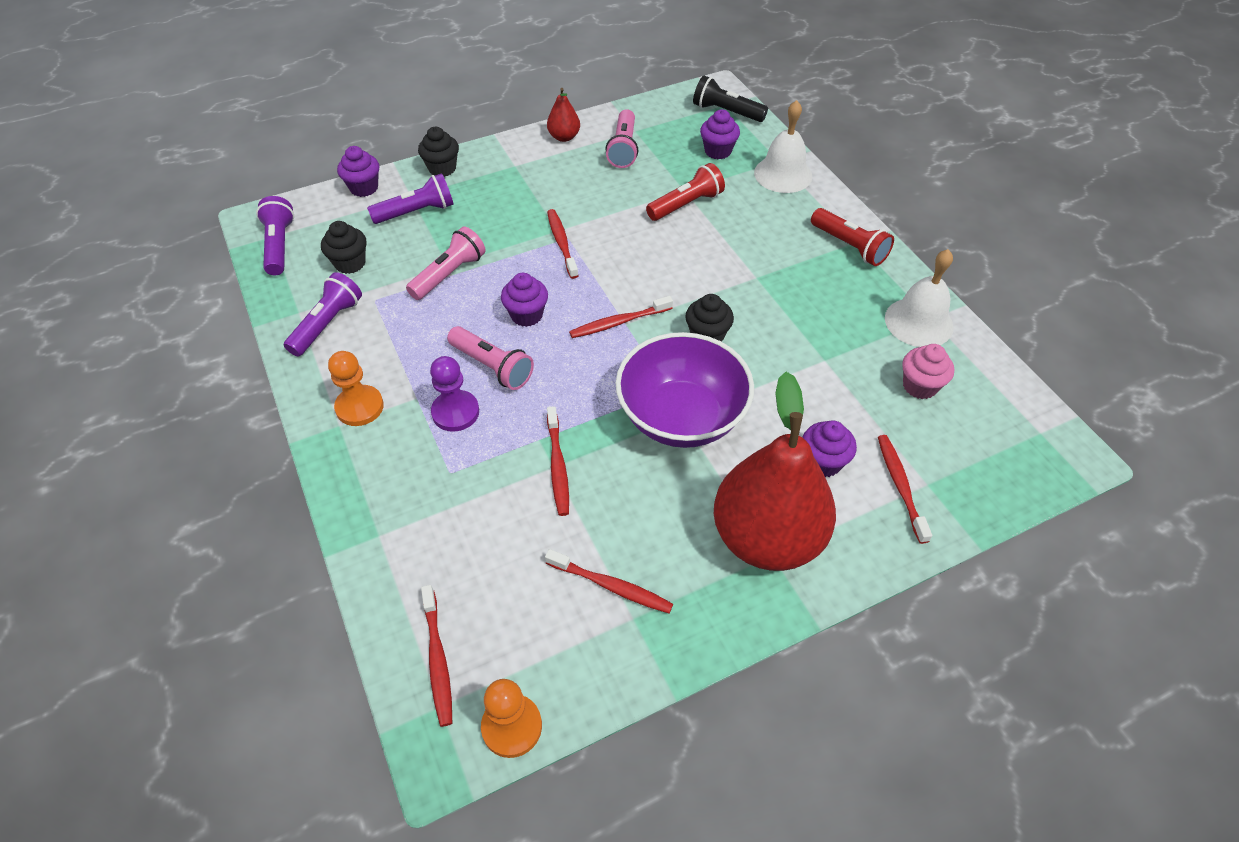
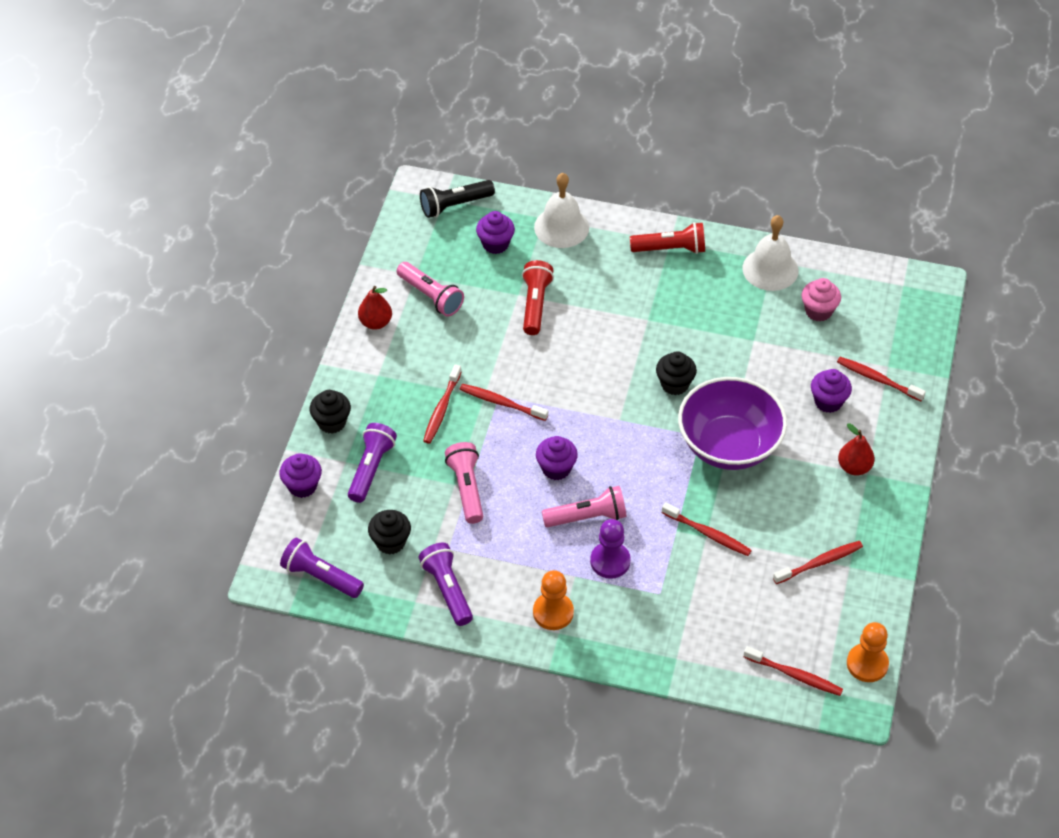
camera: 50 degrees left, 0 degrees up
(619, 322) = (615, 422): red toothbrush -> red toothbrush (441, 409)
(767, 538) = (854, 467): red pear -> red pear, size x0.42

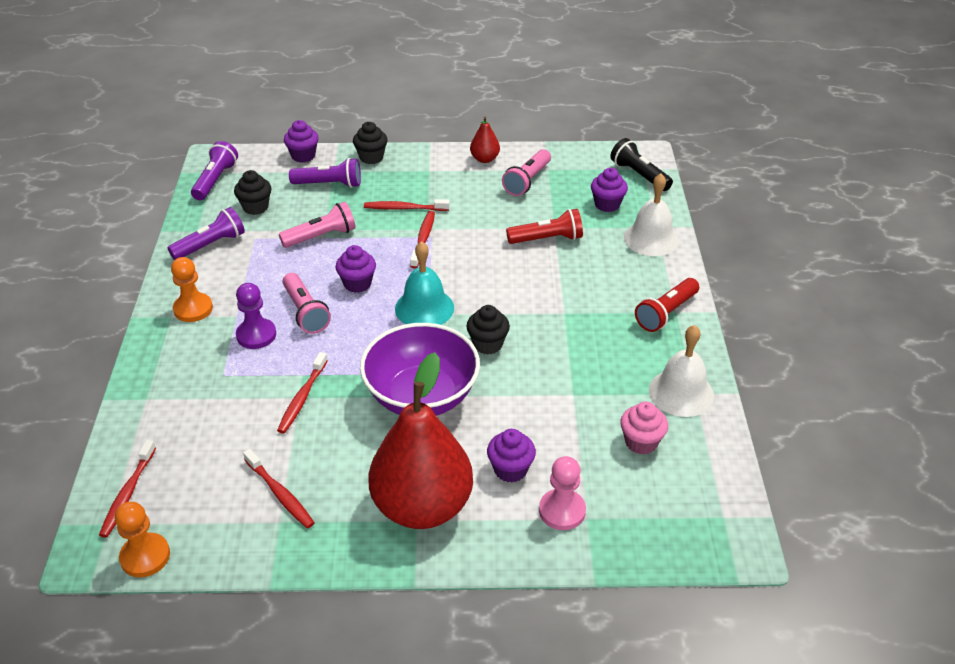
camera: 75 degrees right, 10 degrees down
(610, 421) = (424, 308): none -> turquoise bell
(670, 249) = (666, 313): red flashlight -> red flashlight turned 60 degrees clockwise
(854, 467) = (422, 506): red pear -> red pear, size x2.38
(877, 379) = (562, 511): red toothbrush -> pink pawn

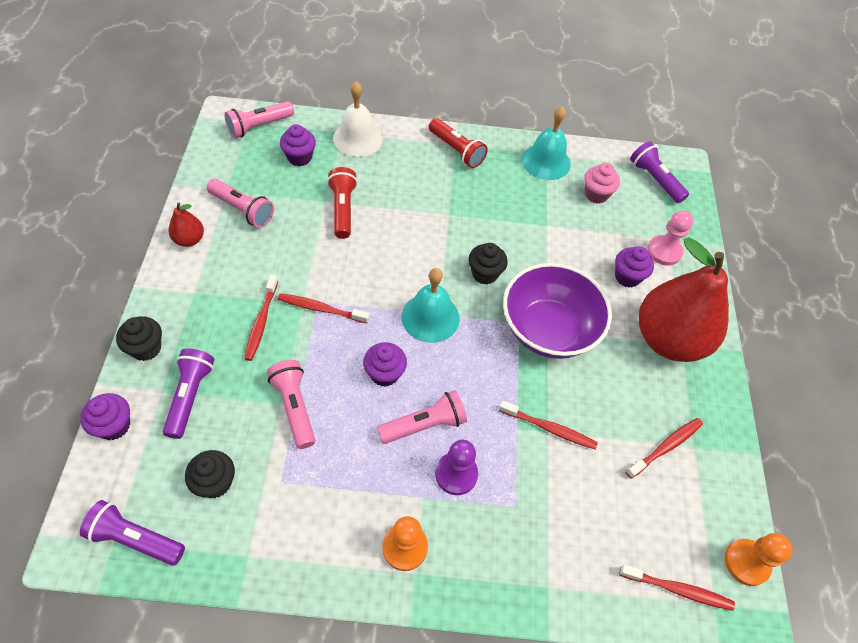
camera: 90 degrees left, 15 degrees up
(210, 245) = (283, 535): purple flashlight -> purple flashlight (654, 180)
(639, 175) = (259, 126): black flashlight -> pink flashlight
(681, 392) = (546, 161): white bell -> turquoise bell

